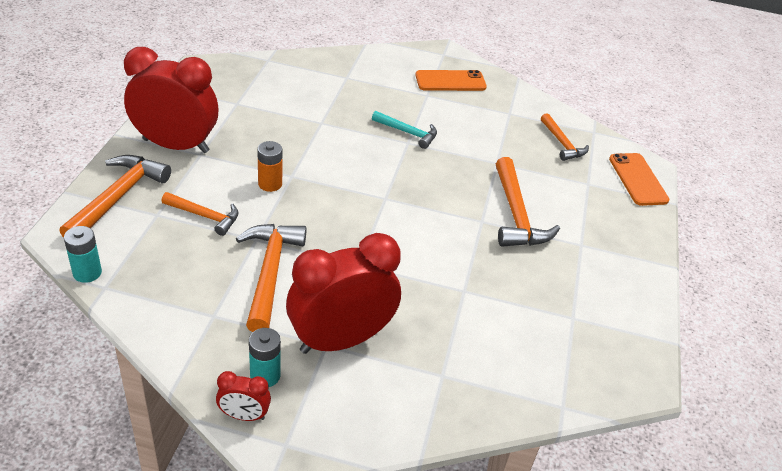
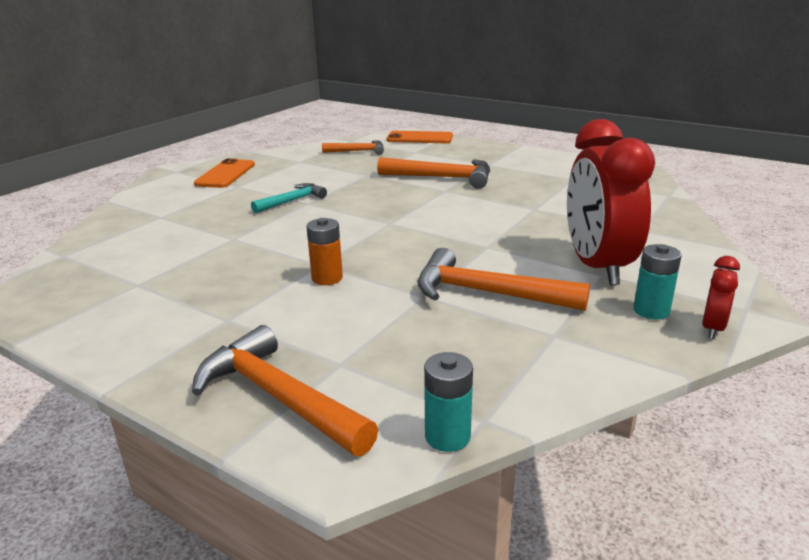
camera: 65 degrees left, 15 degrees down
(176, 145) = (190, 337): red clock -> none
(205, 216) = (364, 326): orange hammer -> none

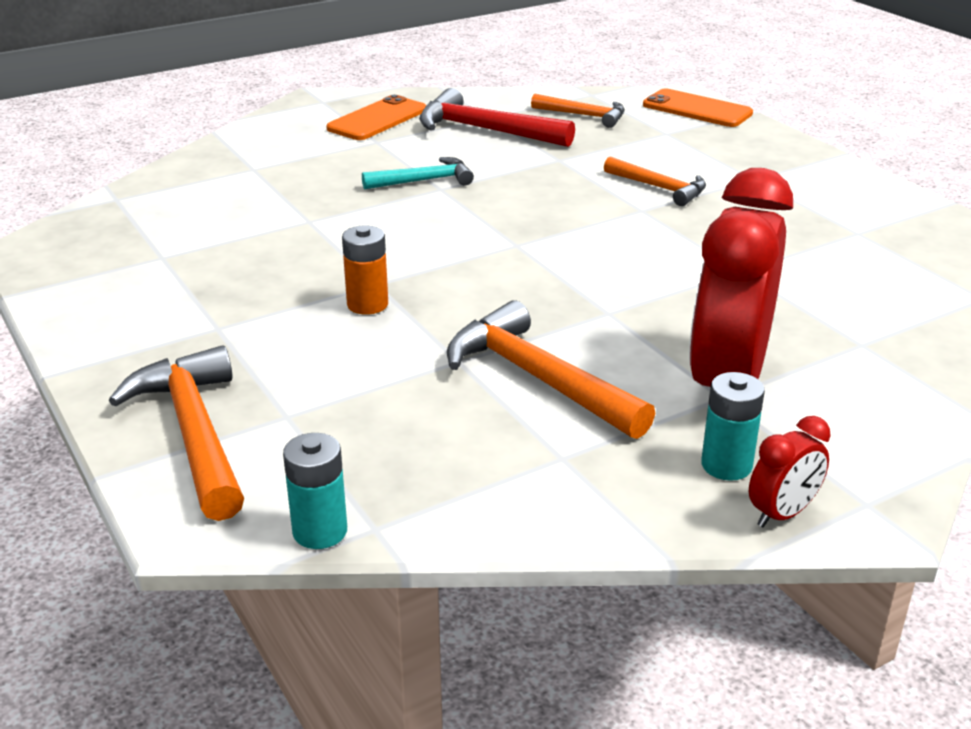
camera: 25 degrees right, 5 degrees up
(304, 168) = (485, 130): none -> red hammer
(442, 178) = (659, 188): orange hammer -> orange hammer, size x0.62

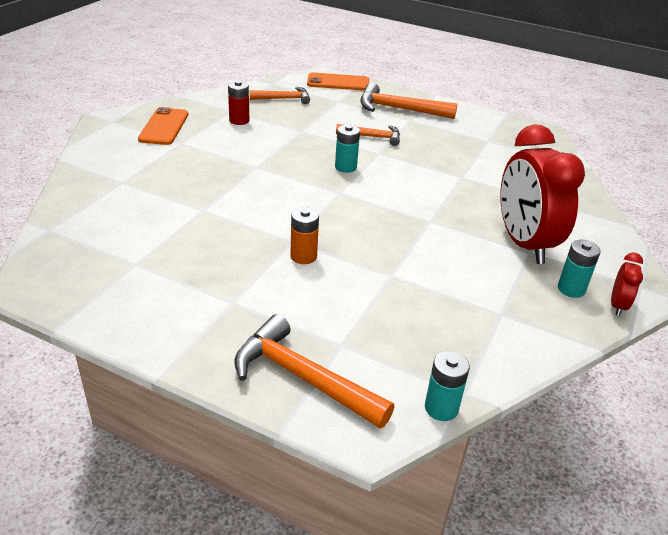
camera: 35 degrees left, 5 degrees up
(424, 181) = (242, 164): turquoise hammer -> none
(485, 130) = (239, 120): red hammer -> red battery
(538, 379) = (441, 272): orange hammer -> orange hammer (399, 109)
(566, 216) = (345, 167): none -> turquoise battery

